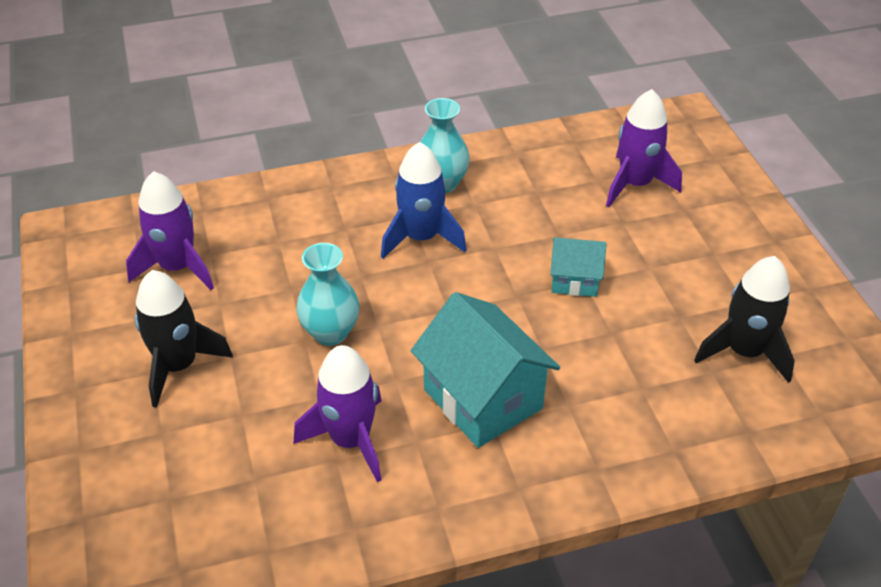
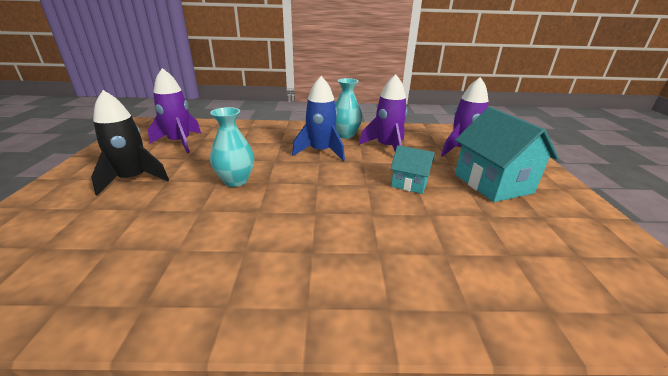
camera: 15 degrees right, 15 degrees down
(350, 440) = (197, 239): purple rocket -> purple rocket (387, 147)
(483, 399) = (312, 234): turquoise house -> turquoise house (493, 183)
(744, 352) = (541, 246): black rocket -> none

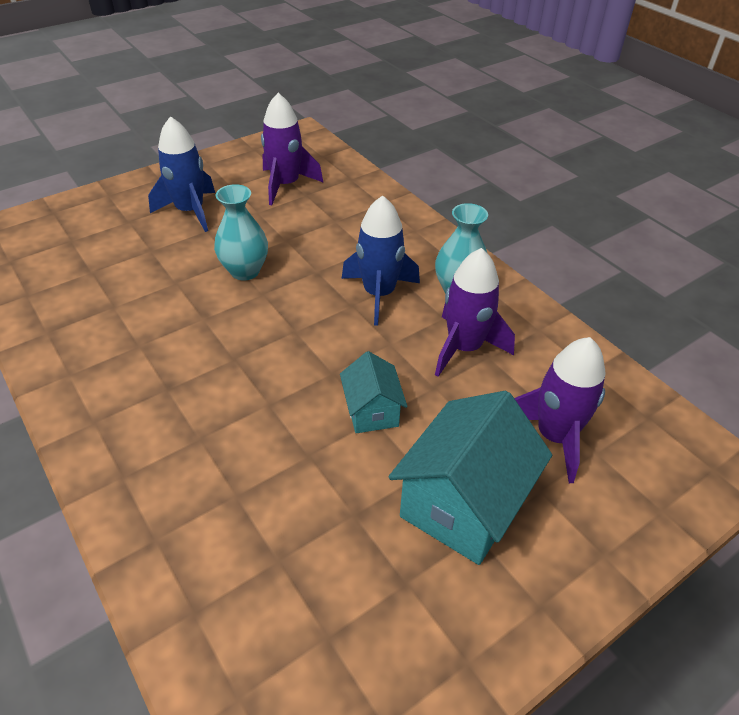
camera: 55 degrees right, 15 degrees up
(133, 179) = (190, 211): black rocket -> blue rocket

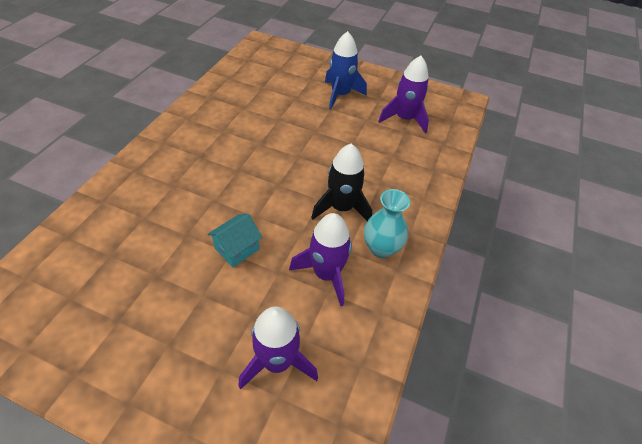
camera: 55 degrees right, 5 degrees up
(245, 271) = (310, 140): turquoise vase -> none
(379, 294) = (341, 208): blue rocket -> black rocket
(463, 504) = (188, 327): turquoise house -> none

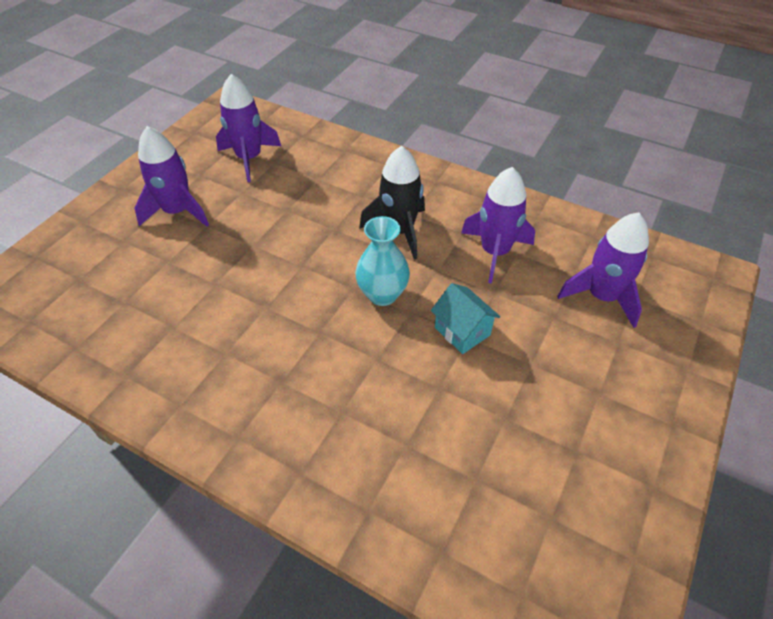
camera: 80 degrees left, 0 degrees up
(340, 95) = (178, 212): blue rocket -> purple rocket
(381, 248) = (458, 206): turquoise vase -> turquoise vase (382, 294)

